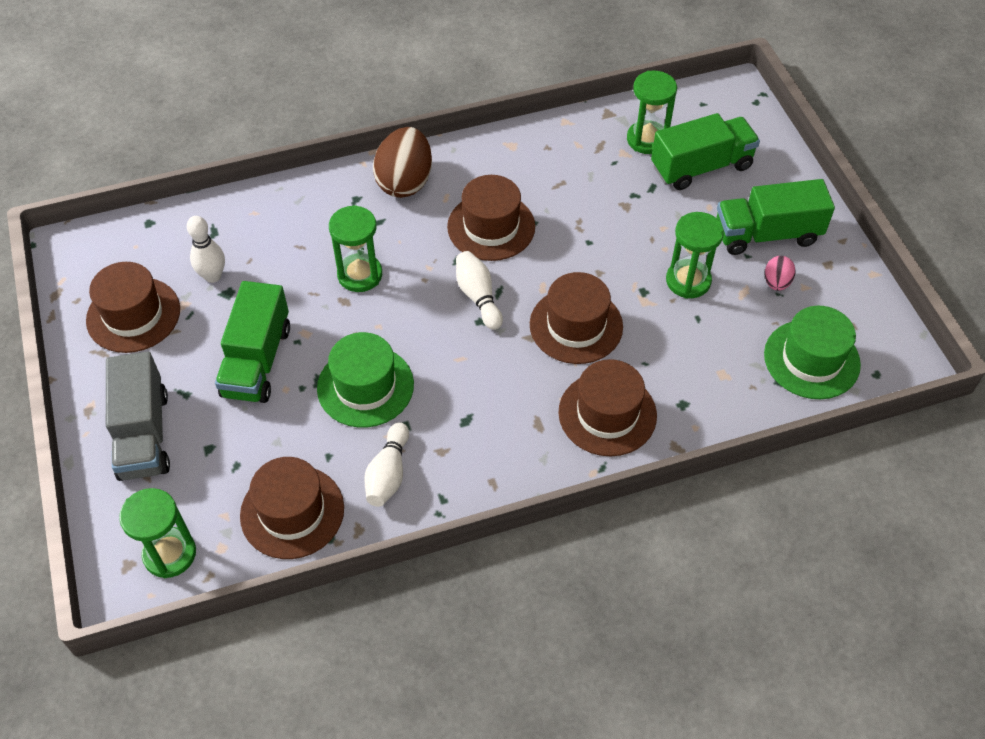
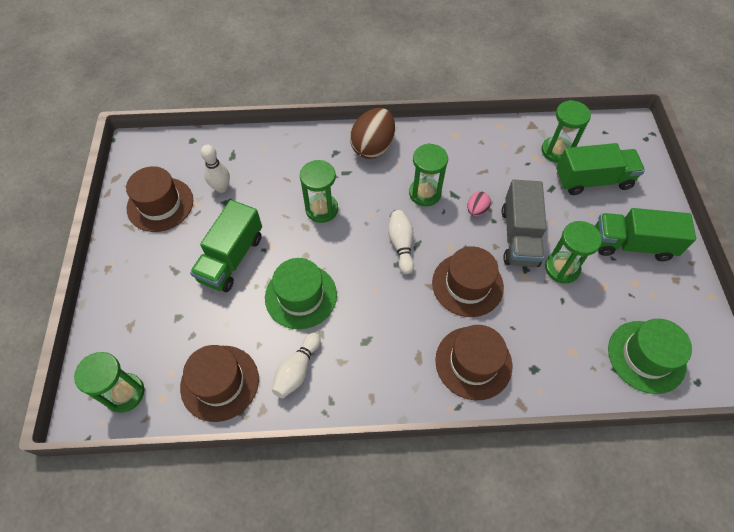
camera: 15 degrees right, 5 degrees up
(143, 434) = (137, 295): grey truck -> grey truck (519, 236)
(491, 227) = (425, 193): brown hat -> green hourglass
(776, 282) = (631, 285): pink egg -> pink egg (476, 210)

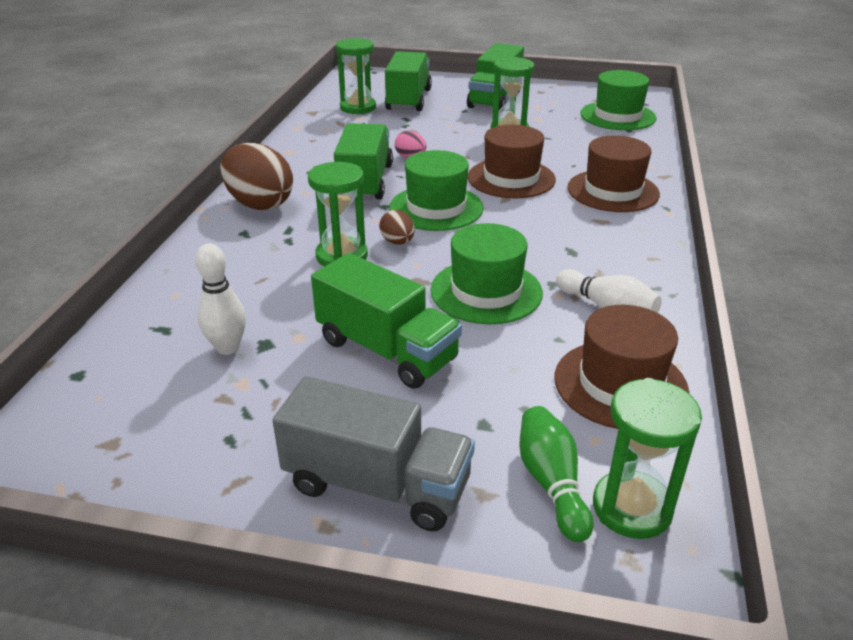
camera: 75 degrees left, 25 degrees down
(138, 354) = (551, 483): none -> green bowling pin
(160, 204) = (208, 430): brown hat -> none
(347, 234) = (397, 242): none -> brown egg
(401, 245) = (436, 208): white bowling pin -> green hat
(425, 193) = (365, 182): green hourglass -> green truck
(519, 236) = (459, 143): grey truck -> grey truck (377, 485)

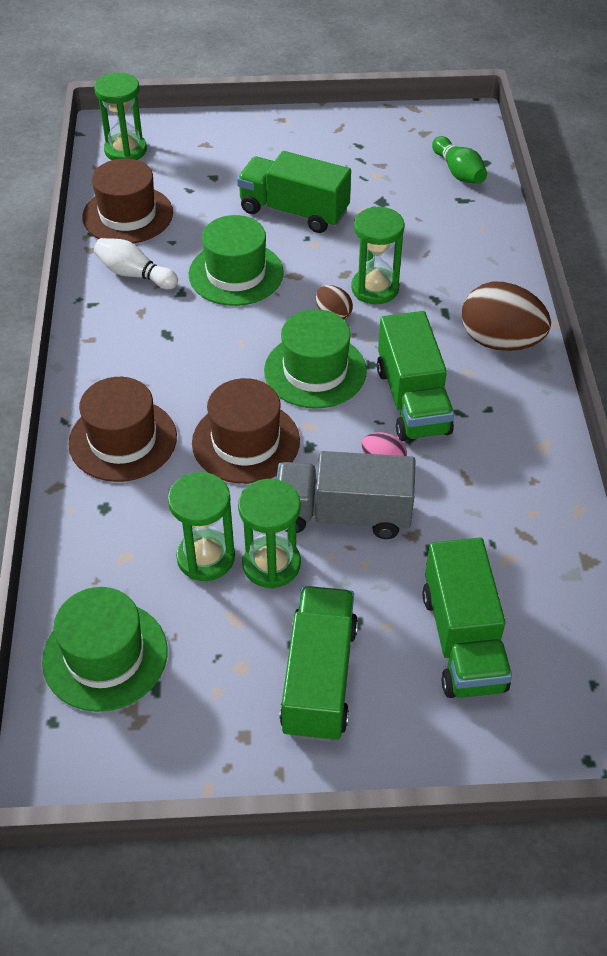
camera: 165 degrees right, 15 degrees up
(227, 347) = (405, 194): white bowling pin -> none
(358, 108) = (528, 591): green hourglass -> green hourglass (206, 557)
(377, 485) = (264, 138): grey truck -> grey truck (343, 514)
(551, 483) = (169, 154): green bowling pin -> green bowling pin (458, 172)

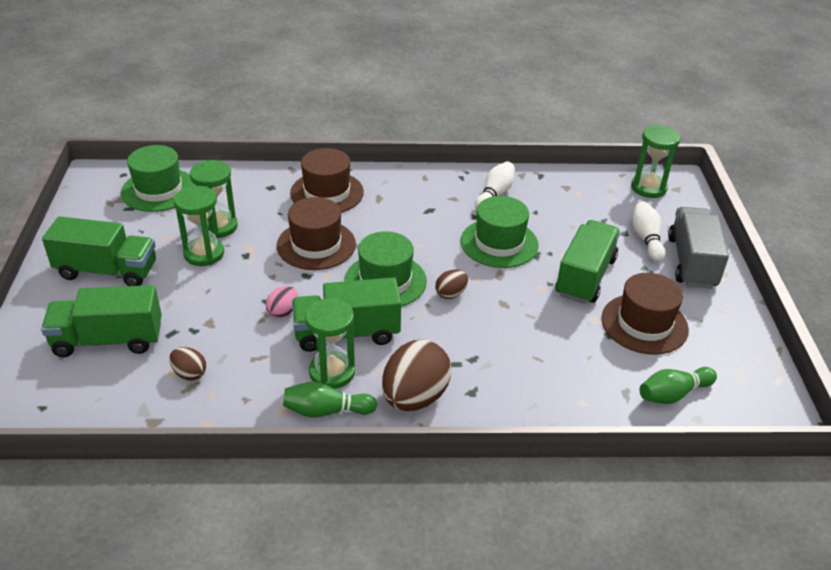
camera: 90 degrees right, 10 degrees down
(128, 215) = (565, 190): brown hat -> brown hat (644, 324)
(225, 162) = (646, 239): none -> white bowling pin
(343, 514) = (237, 288): grey truck -> grey truck (692, 262)
(375, 288) = (485, 320): green hourglass -> green hourglass (332, 372)
(505, 539) = (189, 373): none -> brown egg
(535, 409) = (326, 411): none -> green bowling pin

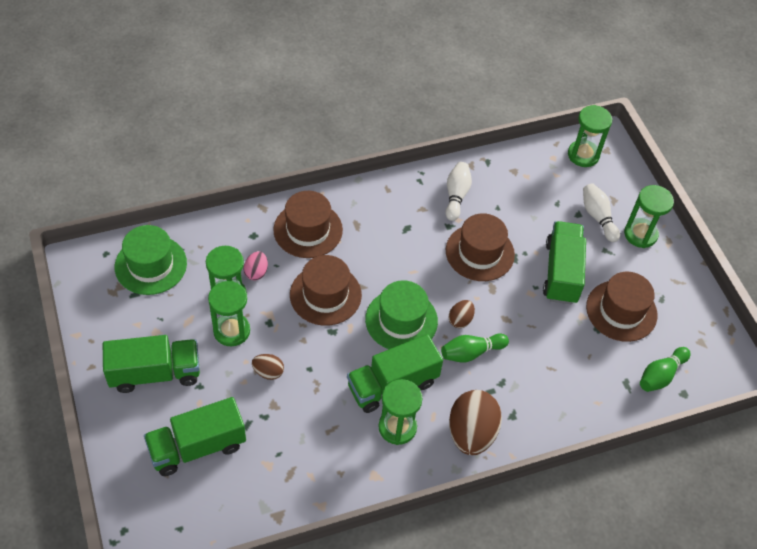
camera: 20 degrees left, 15 degrees up
(189, 373) = (283, 461): brown egg -> brown egg (268, 372)
(283, 312) = (330, 377): pink egg -> pink egg (256, 272)
(326, 411) = (409, 466): green bowling pin -> green bowling pin (471, 352)
(499, 243) = (480, 252): green hat -> brown hat
(692, 262) = (640, 234): grey truck -> green hourglass

